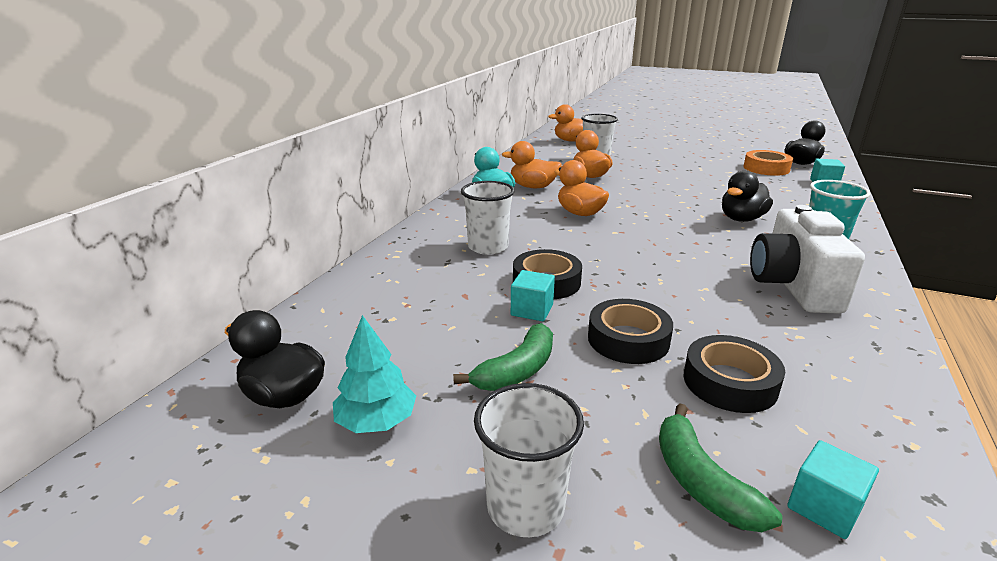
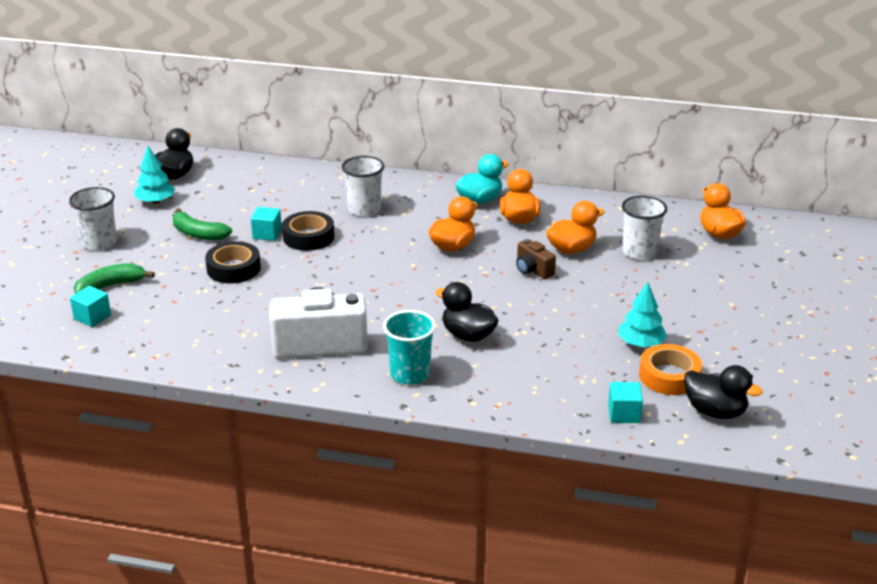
camera: 80 degrees right, 5 degrees up
(624, 189) = (533, 270): none -> brown camera
(727, 171) = (640, 343): none -> turquoise tree
(729, 382) = (189, 301): black tape -> none

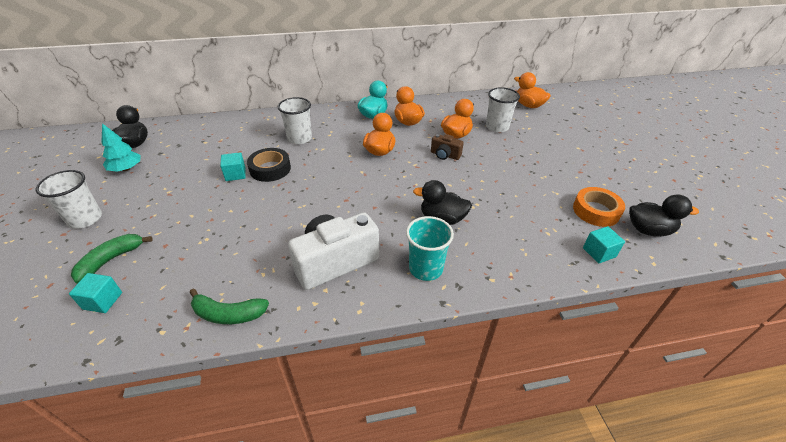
camera: 25 degrees left, 10 degrees up
(198, 234) = (176, 188): green banana -> green banana (228, 314)
(233, 268) = (222, 211): black tape -> none
(640, 343) = (556, 191): turquoise tree -> none

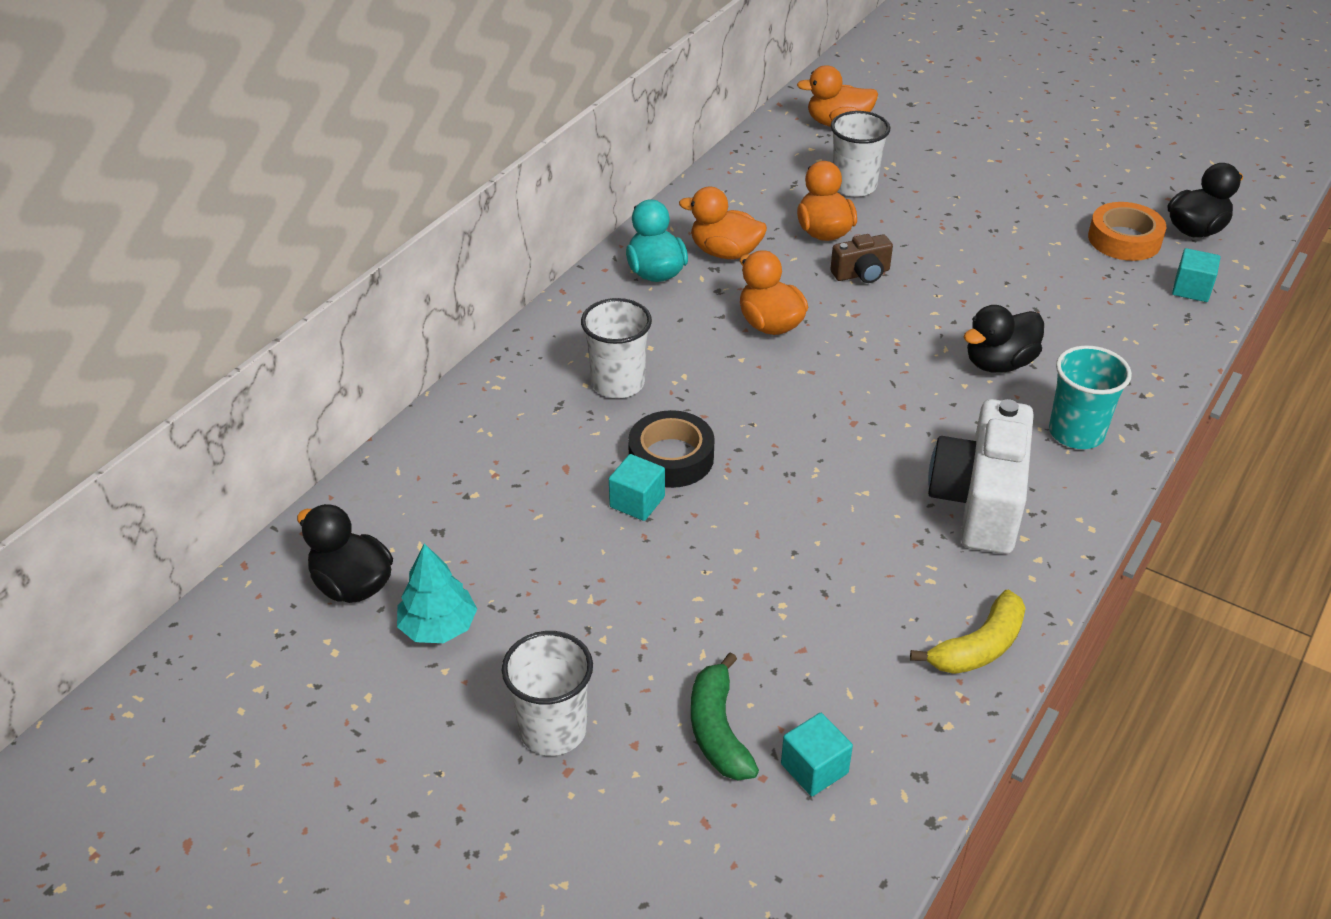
camera: 45 degrees left, 0 degrees up
(228, 314) = (979, 647): green banana -> yellow banana

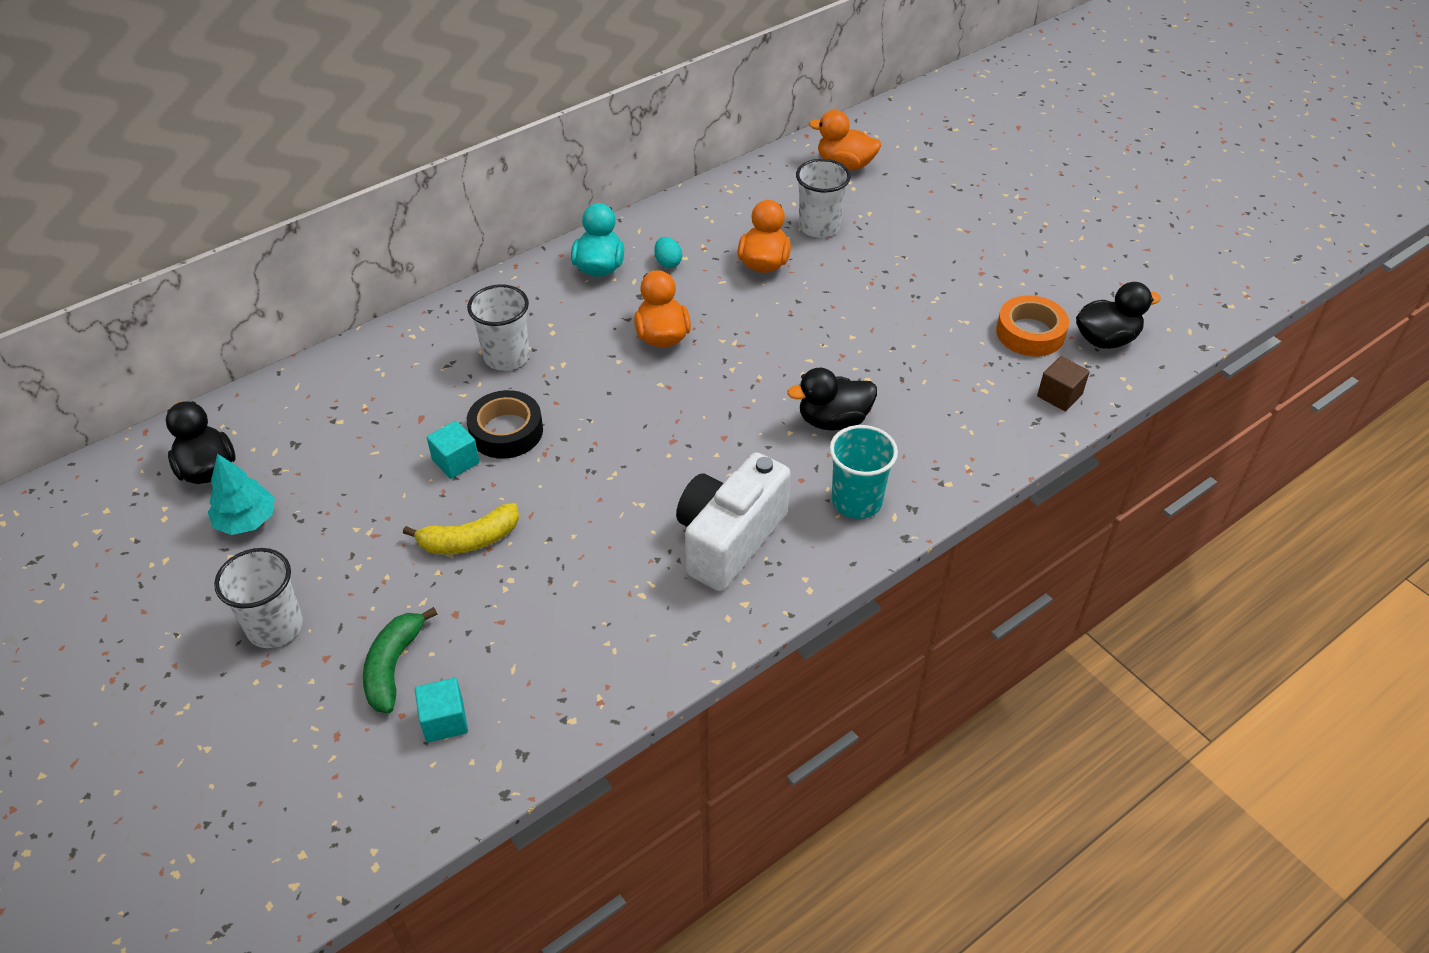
camera: 20 degrees right, 5 degrees up
(725, 252) = (668, 263): orange duck -> turquoise egg
(861, 274) = (770, 309): brown camera -> none
(979, 647) = (642, 663): yellow banana -> yellow banana (469, 540)
(1191, 289) = (1059, 395): turquoise cube -> brown cube

